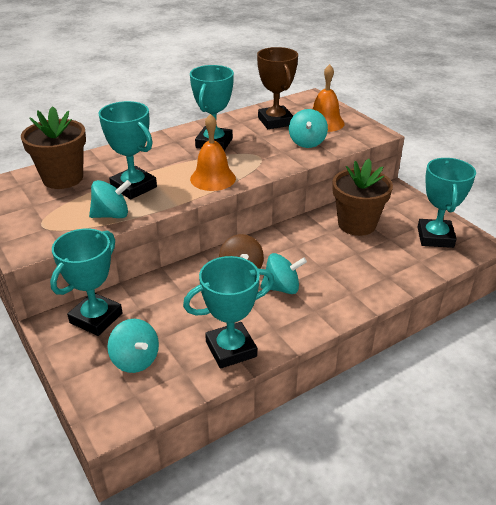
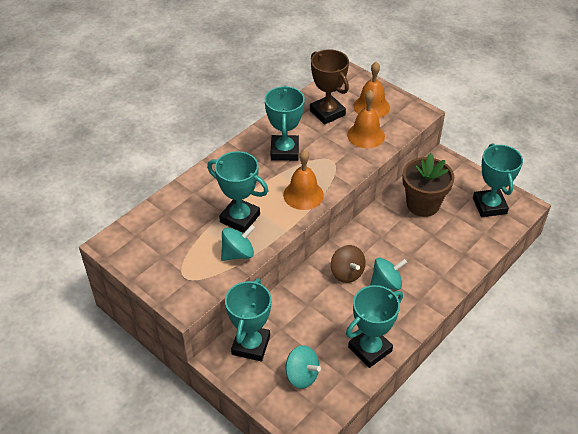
camera: 15 degrees left, 10 degrees up
(63, 178) = (171, 220): brown flower pot -> none
(307, 142) = (366, 135): turquoise spinning top -> orange bell

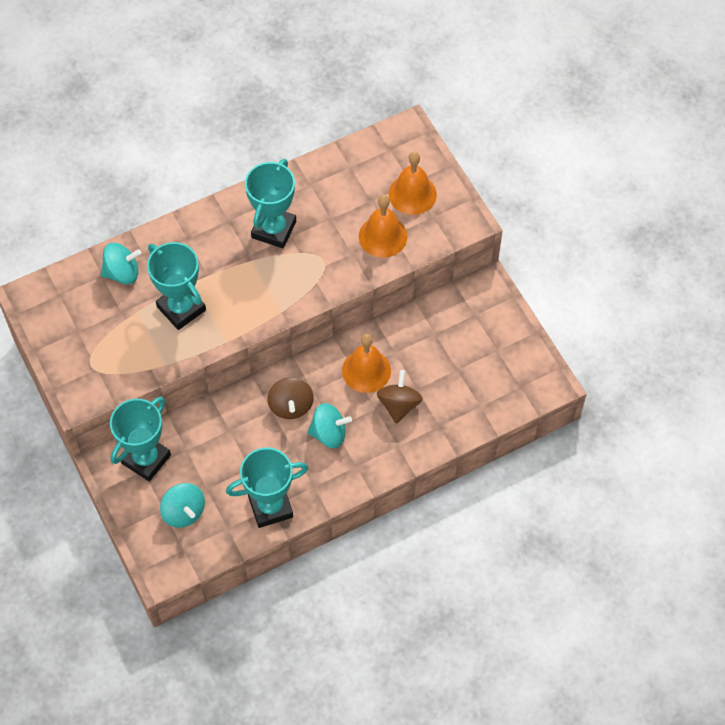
camera: 20 degrees right, 15 degrees up
(238, 253) = (159, 354): turquoise spinning top -> turquoise spinning top (122, 273)
(303, 195) = (267, 299): orange bell -> orange bell (366, 370)
(327, 113) = (353, 187): brown trophy -> none
(423, 204) = (427, 343): brown flower pot -> none
(426, 249) = (399, 405): none -> brown spinning top
(489, 206) = (508, 371): turquoise trophy -> none

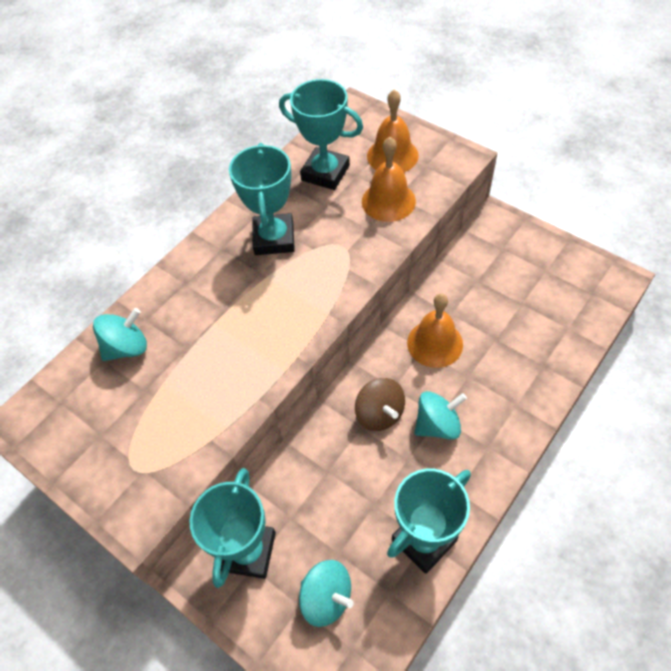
camera: 20 degrees left, 5 degrees down
(181, 308) = (214, 357): turquoise trophy -> turquoise trophy (325, 173)
(399, 405) = (489, 362): brown spinning top -> none

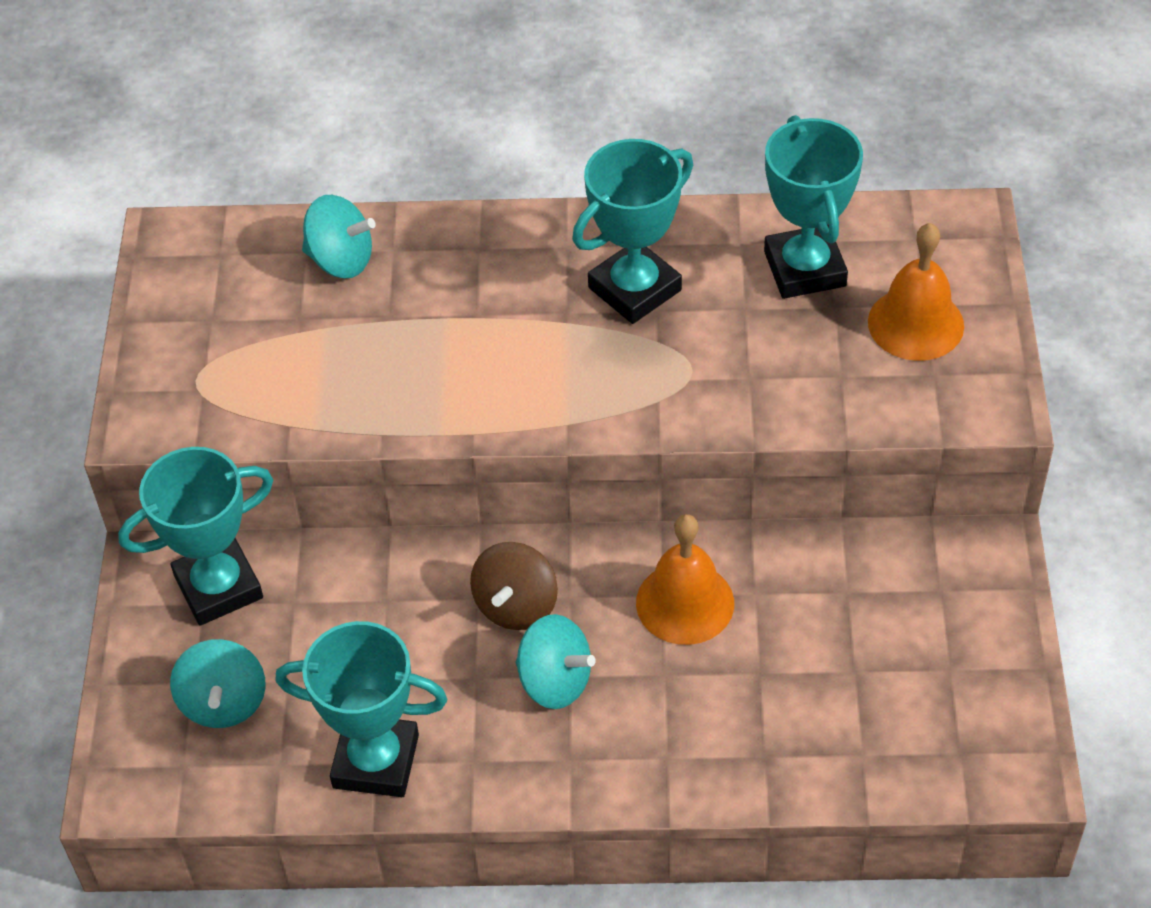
camera: 50 degrees right, 5 degrees down
(388, 201) = (821, 371): orange bell -> none

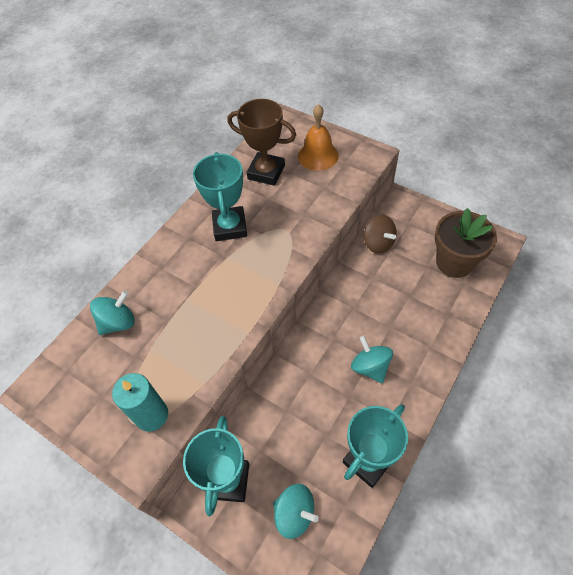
camera: 55 degrees left, 5 degrees up
(222, 396) = (152, 415): none -> turquoise candle
(516, 605) = (324, 361): brown spinning top -> brown spinning top (378, 243)
(555, 681) = (370, 367): turquoise spinning top -> turquoise spinning top turned 90 degrees counterclockwise
(685, 603) = (362, 302): orange bell -> none
(804, 269) = (266, 172): turquoise trophy -> brown trophy
(903, 714) = (454, 262): none -> brown flower pot

